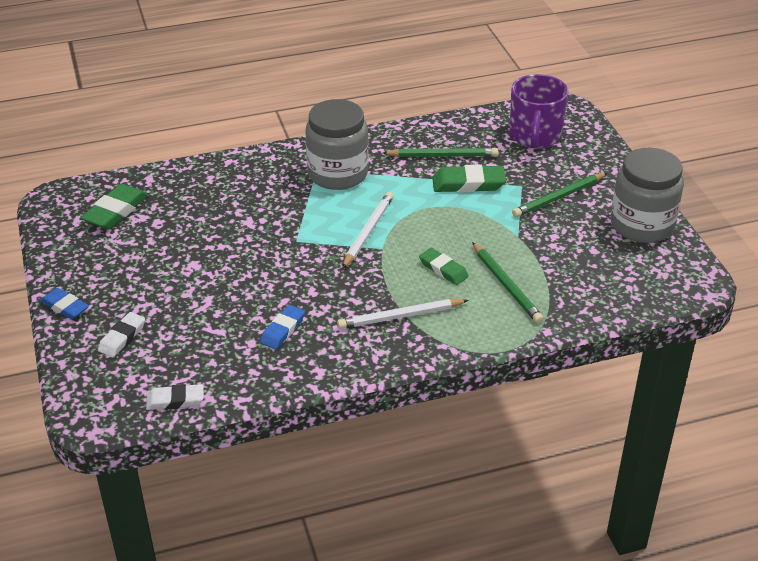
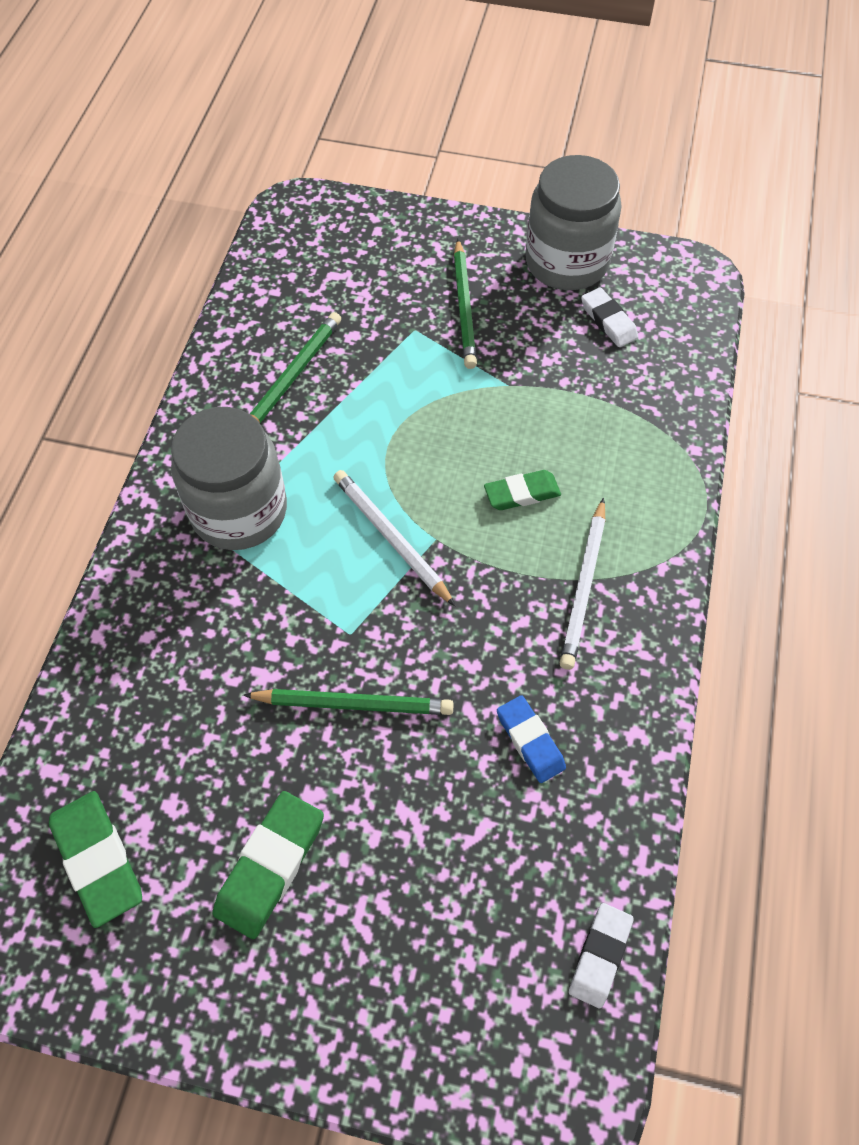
camera: 60 degrees left, 20 degrees up
(65, 306) = (289, 1043): blue eraser -> none
(122, 337) = (419, 978): white eraser -> white eraser (608, 321)
(468, 184) = (371, 379): green eraser -> green eraser (270, 866)
(506, 285) = (592, 445): green pencil -> green pencil (353, 704)
(535, 136) = (328, 264): purple mug -> none

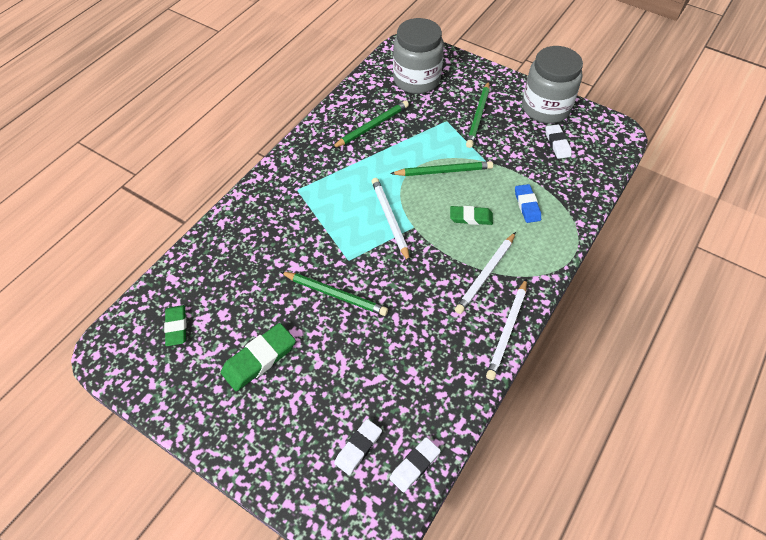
camera: 20 degrees right, 5 degrees down
(98, 859) = (176, 327): green eraser -> green eraser, size x0.66
(239, 511) = (316, 184): grey jar -> grey jar (416, 79)
(446, 423) = (443, 171): none -> green pencil
(499, 960) = (358, 448): none -> white eraser
(530, 741) = (422, 343): blue eraser -> blue eraser (527, 205)
(654, 672) = (507, 330): none -> white pencil

